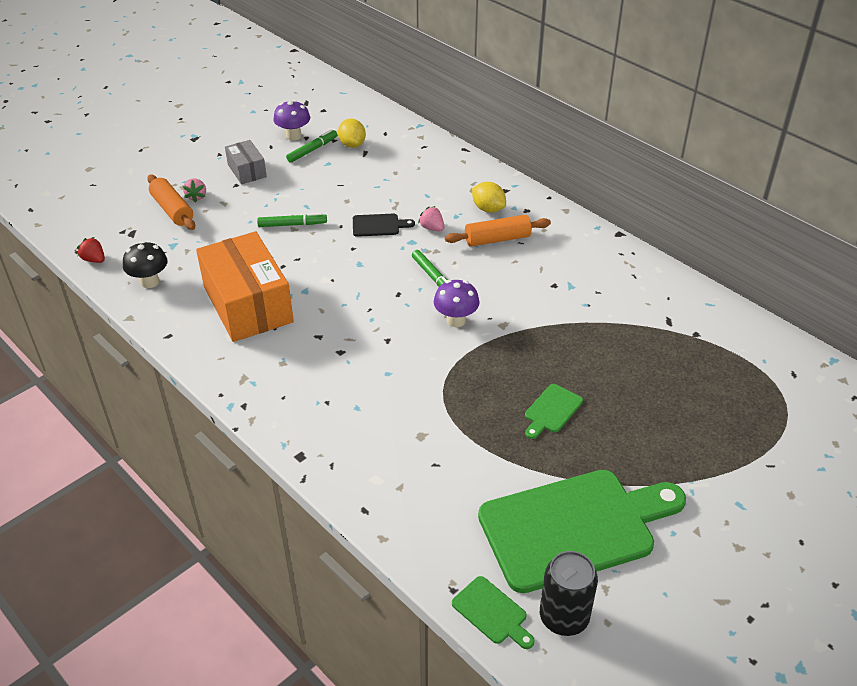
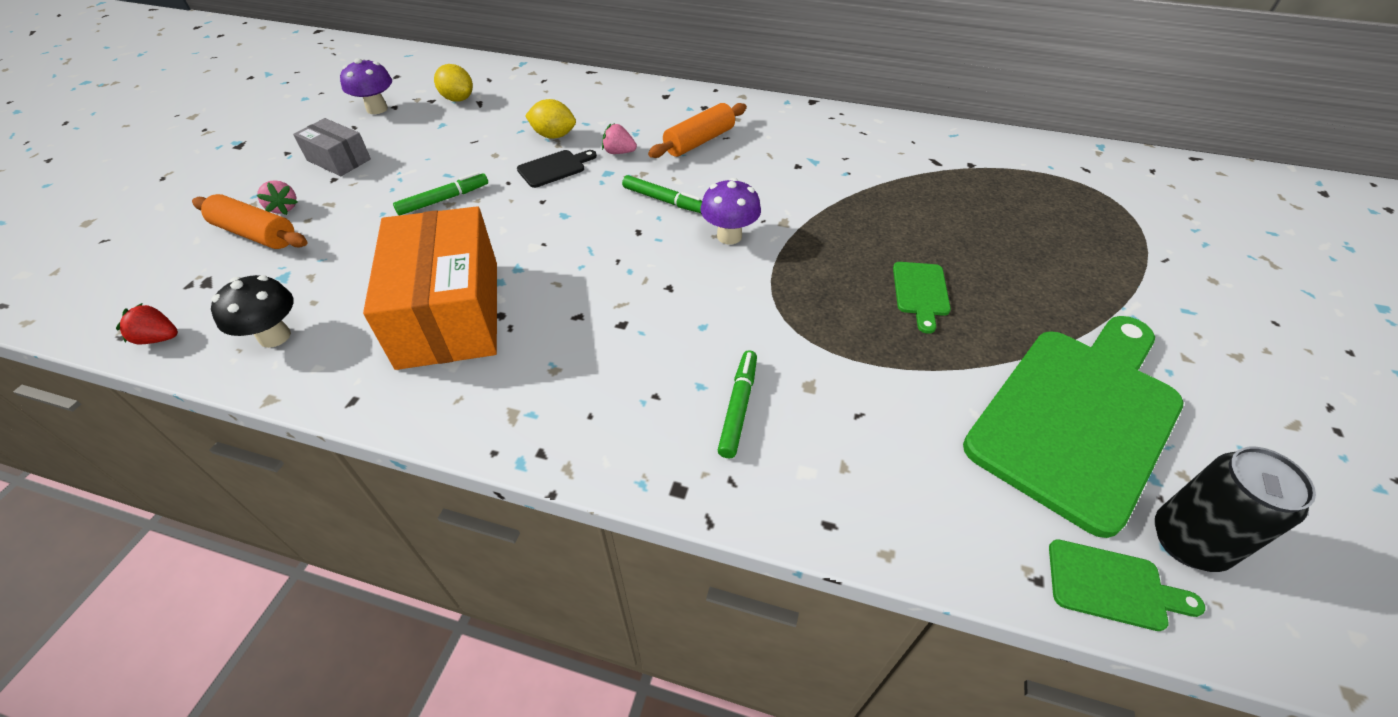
camera: 30 degrees left, 5 degrees up
(248, 304) = (449, 313): orange box -> orange box turned 45 degrees clockwise
(312, 150) = (412, 116): green marker -> green marker (738, 407)
(488, 209) = (663, 117): yellow lemon -> yellow lemon (554, 136)

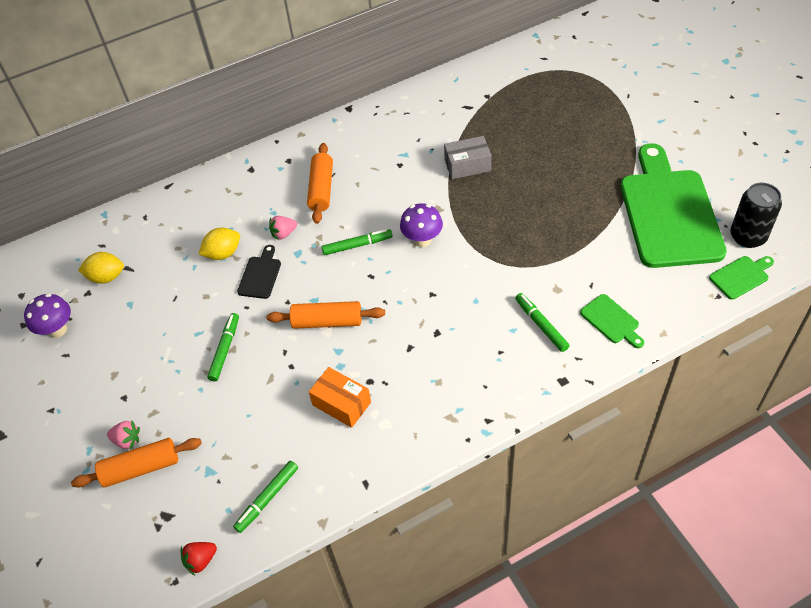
camera: 40 degrees left, 5 degrees up
(275, 336) = (267, 498): black mushroom -> green marker
(339, 160) = (102, 383): grey box -> grey box (467, 165)
(449, 313) = (341, 404): orange box -> orange box, size x0.50
(546, 239) = (327, 322): none -> orange rolling pin
(921, 292) = (548, 199): green cutting board -> green cutting board (611, 321)

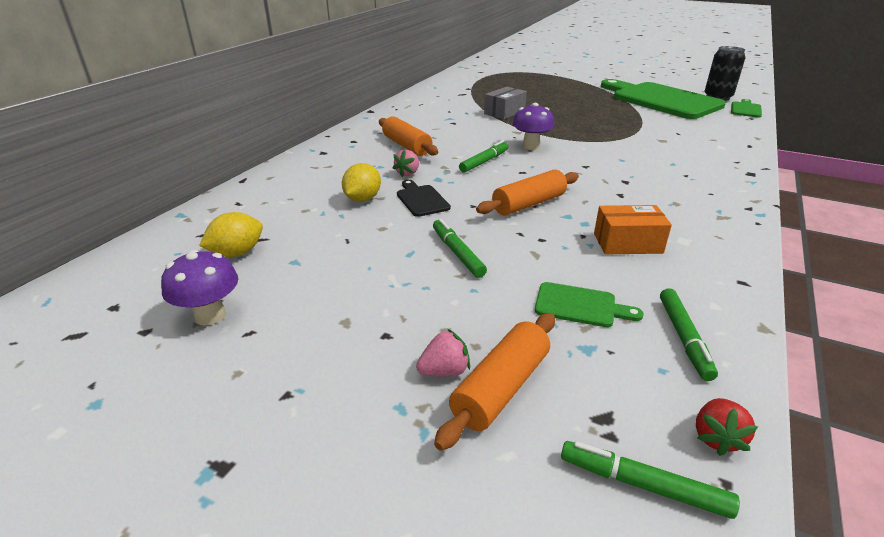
camera: 40 degrees left, 20 degrees down
(541, 325) = (685, 156): green marker -> green marker (643, 484)
(611, 321) = (720, 142): green cutting board -> green cutting board (580, 306)

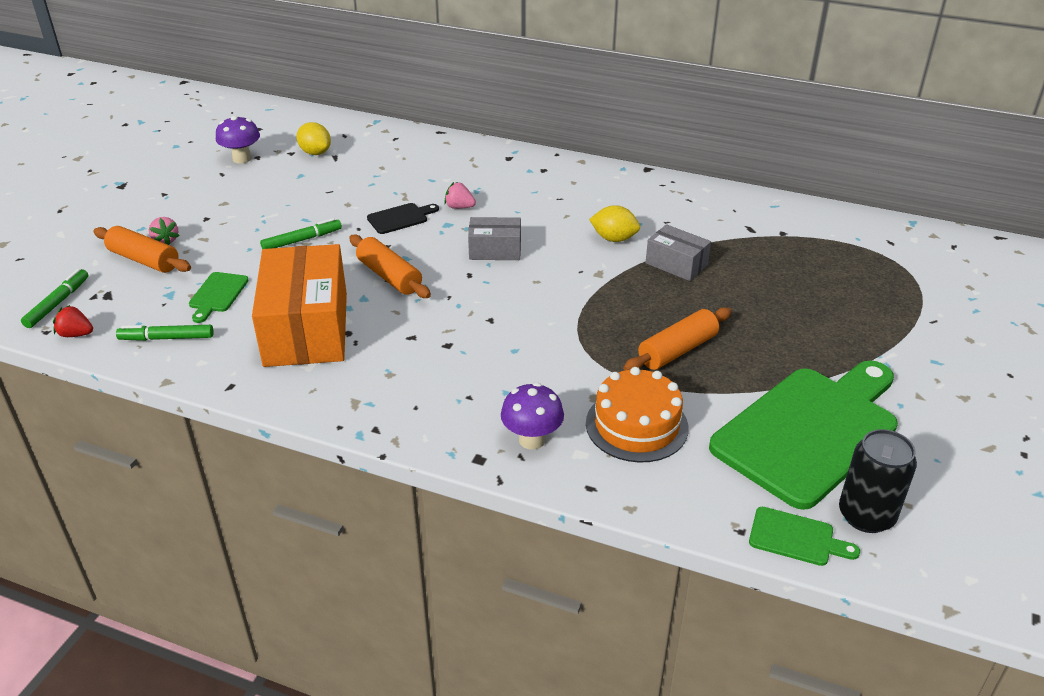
camera: 85 degrees right, 5 degrees up
(362, 199) = (401, 190): yellow lemon -> yellow lemon (614, 239)
(407, 146) = (534, 201): orange rolling pin -> orange rolling pin (677, 350)
(484, 162) = (495, 250): green marker -> grey box
(531, 146) = (548, 282): purple mushroom -> purple mushroom (532, 440)
(627, 243) = (306, 329): orange box -> orange box, size x1.99
(683, 132) = (636, 425): none -> orange cake

